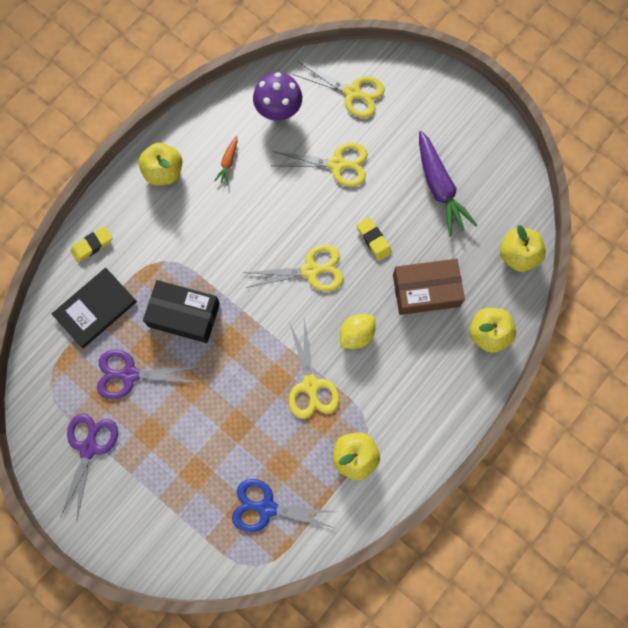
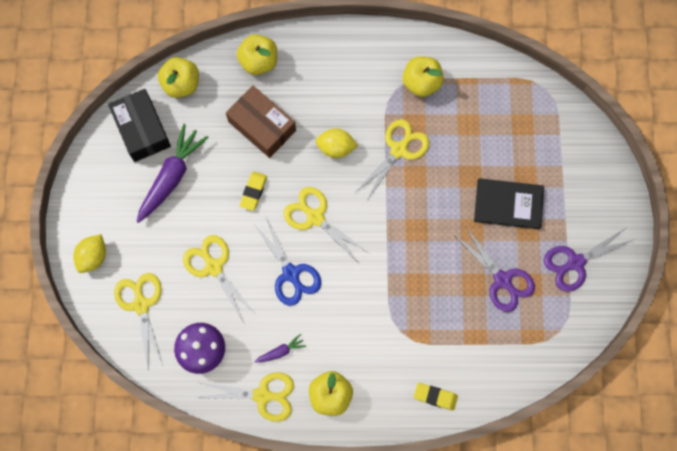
camera: 130 degrees left, 0 degrees up
(95, 308) = (479, 349): black book -> black book (508, 204)
(184, 315) = (427, 279): black box -> black box (142, 129)
(207, 125) = (262, 395): none -> yellow scissors
(228, 162) = (281, 351): orange carrot -> purple carrot
(267, 508) = (504, 112): blue scissors -> blue scissors (291, 273)
(420, 86) = (93, 257): none -> yellow lemon

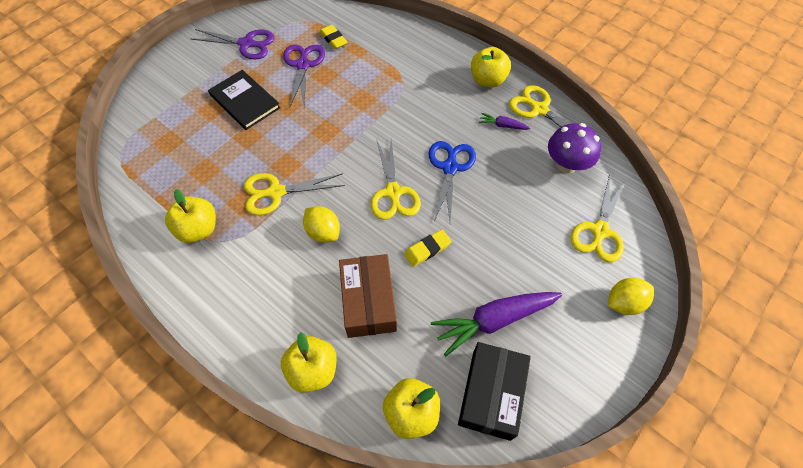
camera: 140 degrees left, 15 degrees down
(214, 267) = (512, 215): yellow scissors -> none
(435, 396) = (416, 38): yellow eraser -> yellow eraser (333, 39)

